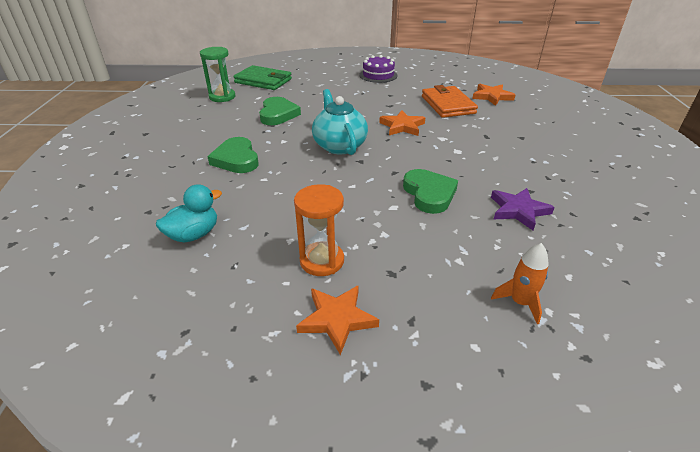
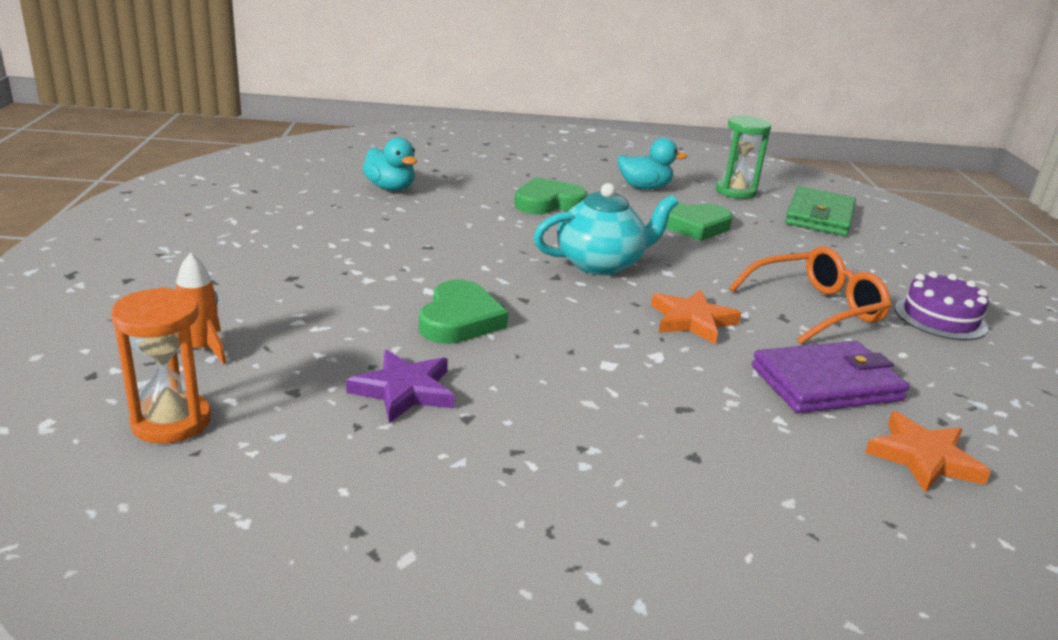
camera: 85 degrees right, 10 degrees down
(210, 123) = (644, 187): none -> turquoise duck
(322, 261) = (327, 243): orange hourglass -> orange hourglass (171, 421)
(337, 319) = (234, 246): orange star -> none
(378, 97) = (816, 308): none -> orange glasses
(429, 194) = (460, 319): green heart -> green heart turned 60 degrees counterclockwise
(447, 105) = (826, 383): orange wallet -> purple wallet

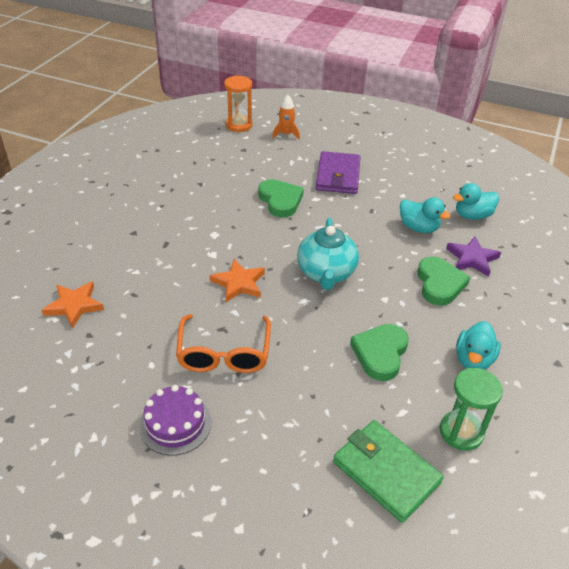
camera: 115 degrees right, 15 degrees up
(404, 390) = (228, 173): purple star -> purple star (472, 258)
(445, 216) = (418, 228): none -> turquoise duck
(460, 319) = (280, 201): green heart -> green heart turned 150 degrees counterclockwise
(826, 383) = (148, 306): purple wallet -> purple wallet (338, 176)

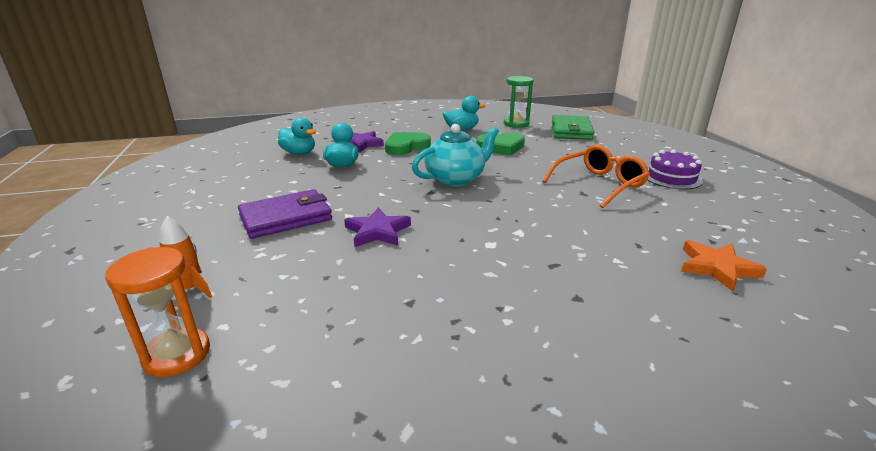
camera: 125 degrees left, 15 degrees down
(239, 283) = (529, 205): orange star -> none
(280, 201) = (377, 231): green heart -> purple star

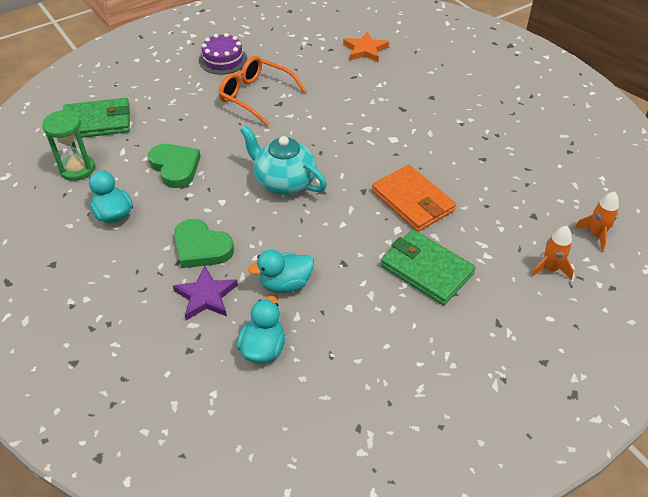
camera: 110 degrees left, 20 degrees up
(177, 354) = (596, 235): orange hourglass -> orange rocket
(286, 217) = (426, 269): purple wallet -> green wallet
(377, 231) = (413, 201): purple star -> orange wallet

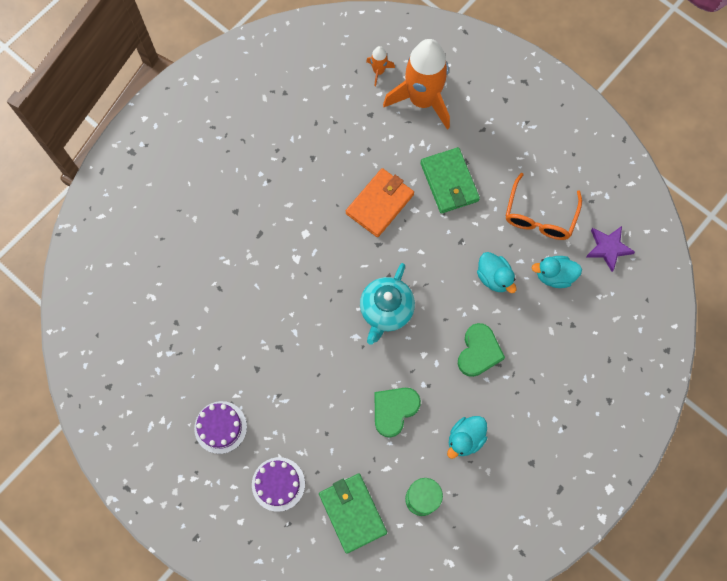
camera: 105 degrees left, 25 degrees up
(153, 83) = (278, 484): none -> purple cake
(206, 296) = (523, 330): purple star -> purple star (608, 248)
(256, 96) = (273, 373): orange glasses -> orange glasses (539, 216)
(365, 50) = (170, 287): orange star -> none
(426, 269) = (449, 182): green wallet -> green wallet turned 45 degrees counterclockwise
(550, 269) = (422, 100): orange rocket -> orange rocket, size x2.36

